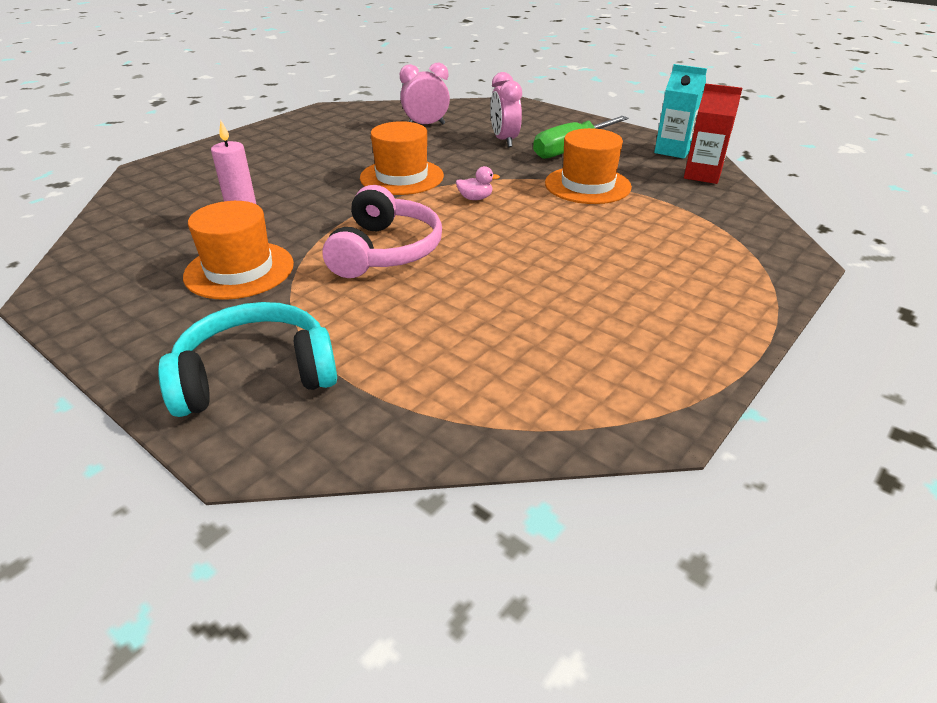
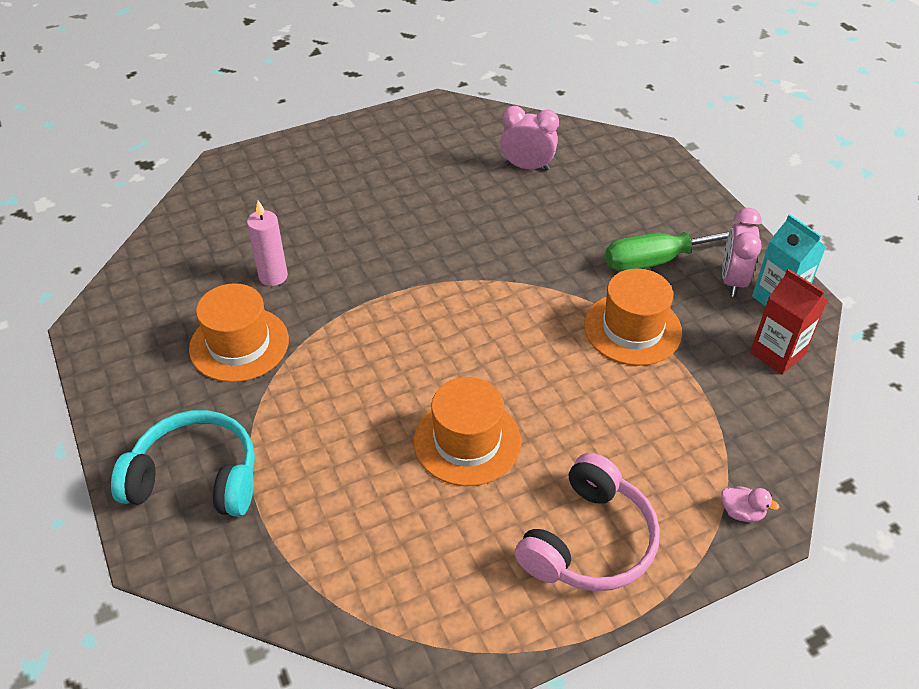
camera: 25 degrees right, 10 degrees up
(385, 251) = (372, 362): pink headphones -> pink headphones (589, 541)
(402, 177) = (450, 253): orange hat -> orange hat (467, 441)
(475, 198) = (501, 312): pink duck -> pink duck (741, 512)
(504, 140) = (595, 221): pink clock -> pink clock (732, 280)

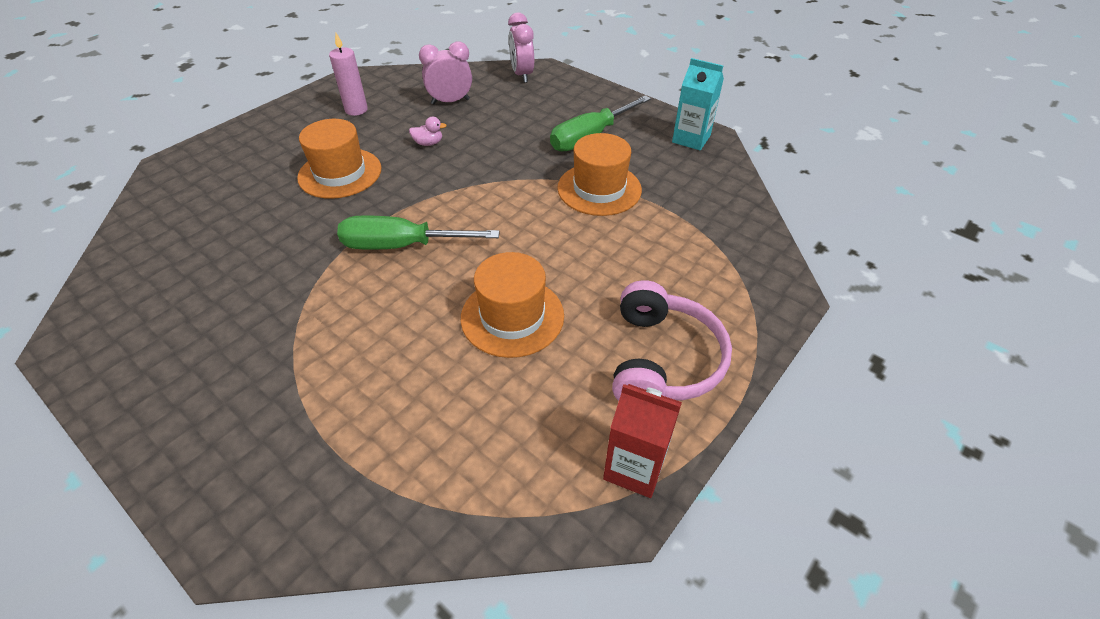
camera: 25 degrees left, 0 degrees up
(196, 478) = (252, 448): turquoise headphones -> none
(239, 344) = (248, 307): orange hat -> orange hat (340, 173)
(273, 276) = (258, 240): pink candle -> pink candle (356, 110)
(400, 327) = (402, 246): none -> green screwdriver
(732, 280) = (652, 136): pink clock -> pink clock (522, 75)
(741, 512) = (763, 292): pink duck -> pink duck (428, 143)
(777, 353) = (714, 174): red carton -> red carton (634, 467)

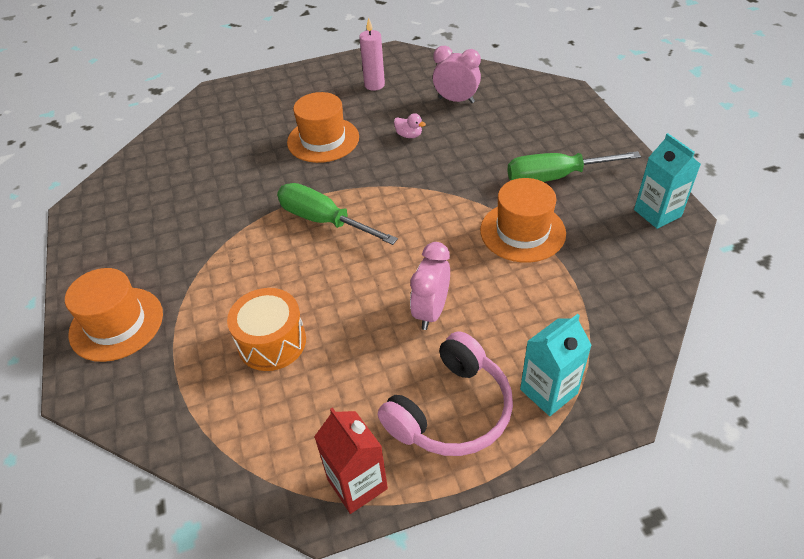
camera: 35 degrees right, 0 degrees up
(438, 380) = (272, 342): none -> orange drum
(512, 316) = (361, 316): orange hat -> orange hat (116, 324)
(522, 75) = (541, 91): pink clock -> pink clock (431, 311)
(726, 306) = (548, 391): none -> turquoise carton

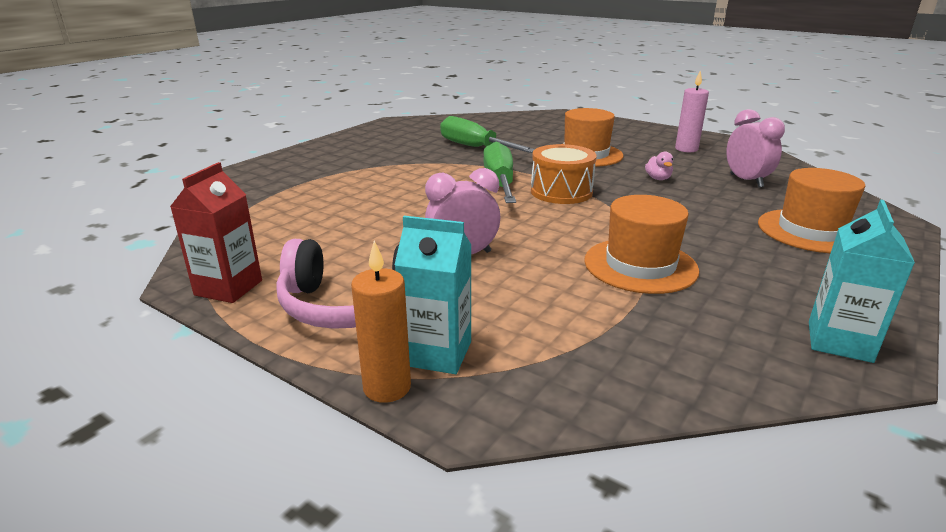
camera: 50 degrees right, 20 degrees down
(116, 324) = (309, 161): orange hat -> orange hat (811, 231)
(272, 342) = (347, 207): orange drum -> orange drum (561, 192)
(556, 177) = (755, 258): green screwdriver -> green screwdriver (475, 148)
(568, 435) = (387, 387): none -> orange candle

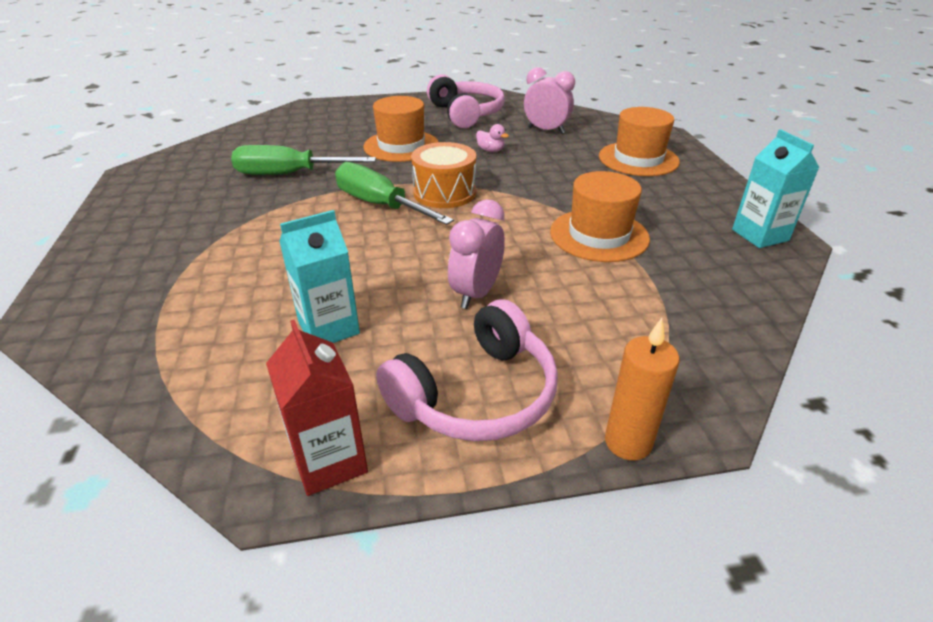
camera: 45 degrees left, 10 degrees up
(437, 353) = (608, 390): turquoise carton -> turquoise carton (329, 328)
(686, 149) = (466, 114): pink candle -> pink headphones

